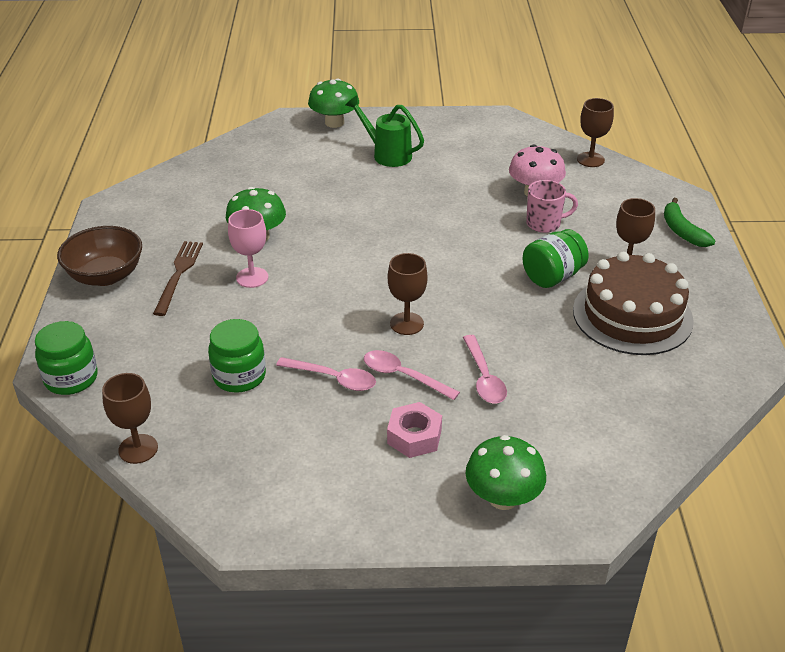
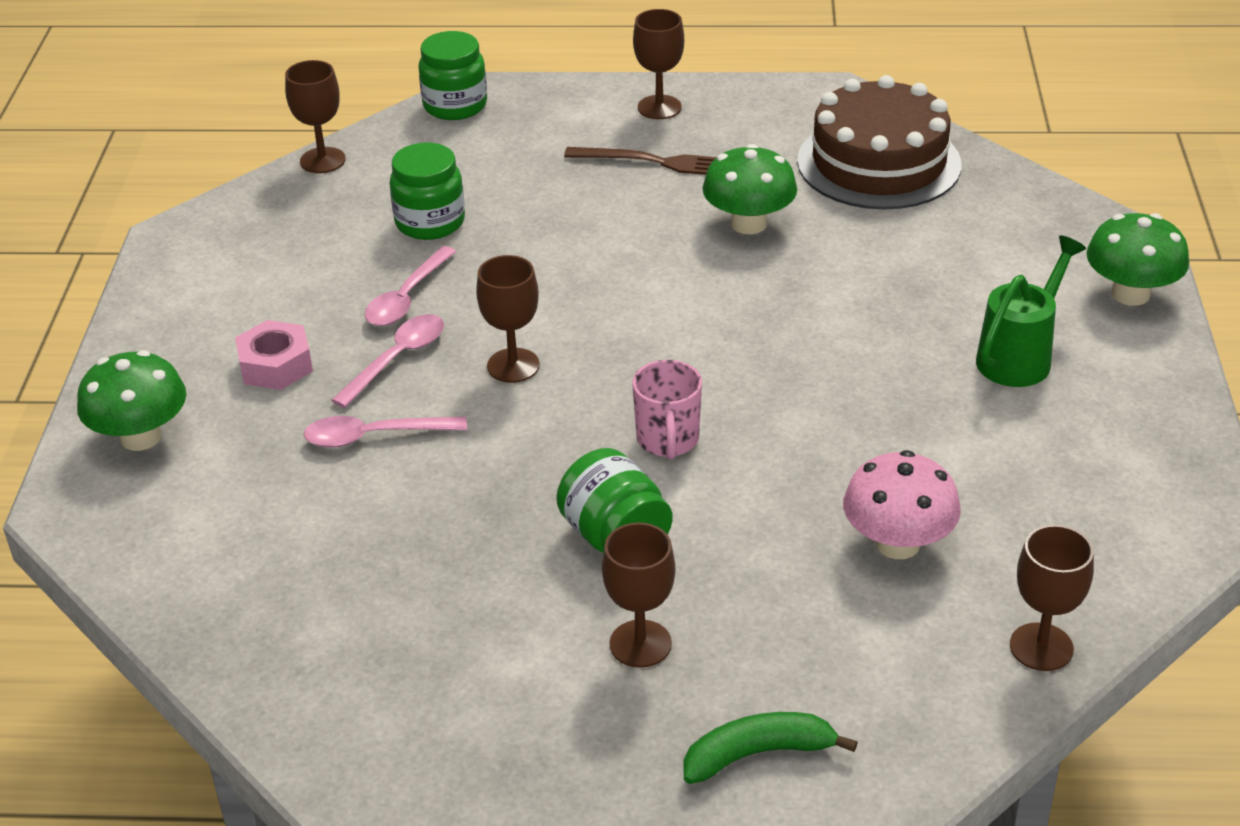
camera: 95 degrees right, 0 degrees up
(105, 275) = (659, 107): brown bowl -> brown goblet
(252, 277) = (644, 223): pink goblet -> none
(544, 224) = (785, 545): pink mug -> pink mug (667, 440)
(632, 315) = (492, 627): brown cake -> brown cake (879, 163)

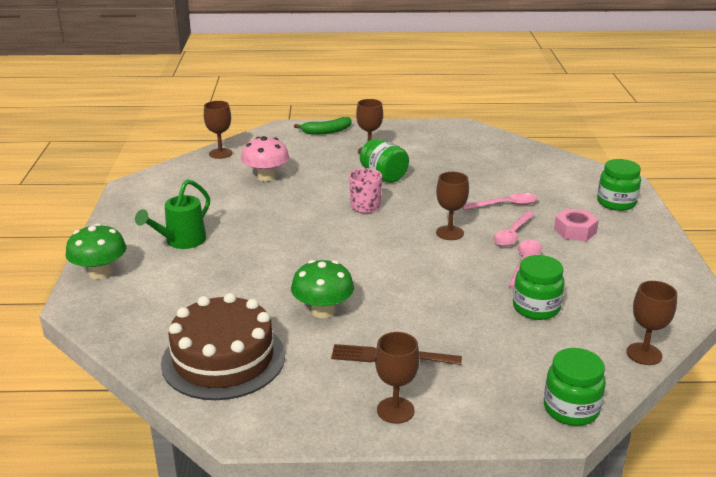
camera: 175 degrees right, 10 degrees down
(141, 437) = (616, 203): green mushroom -> green jar

